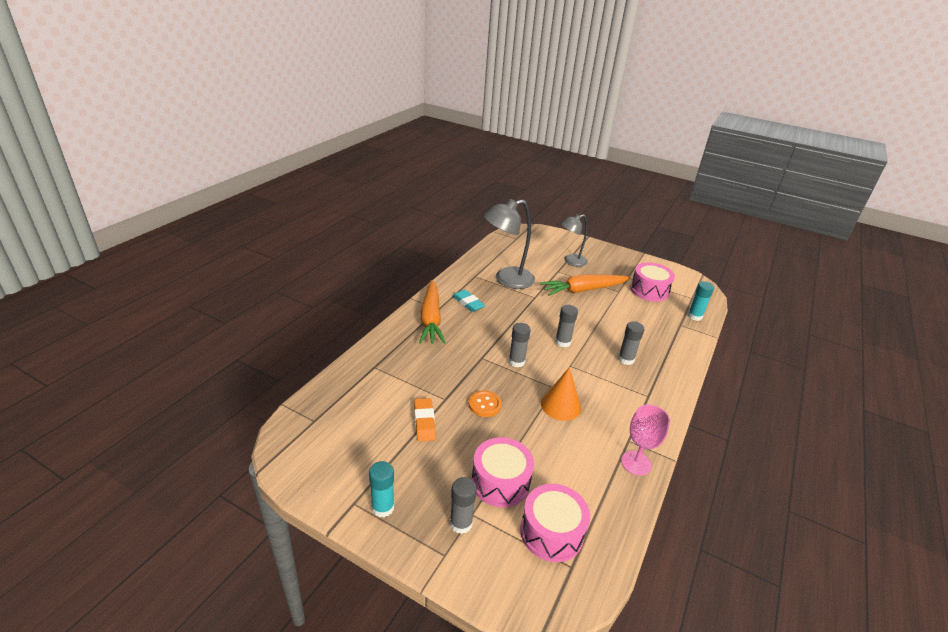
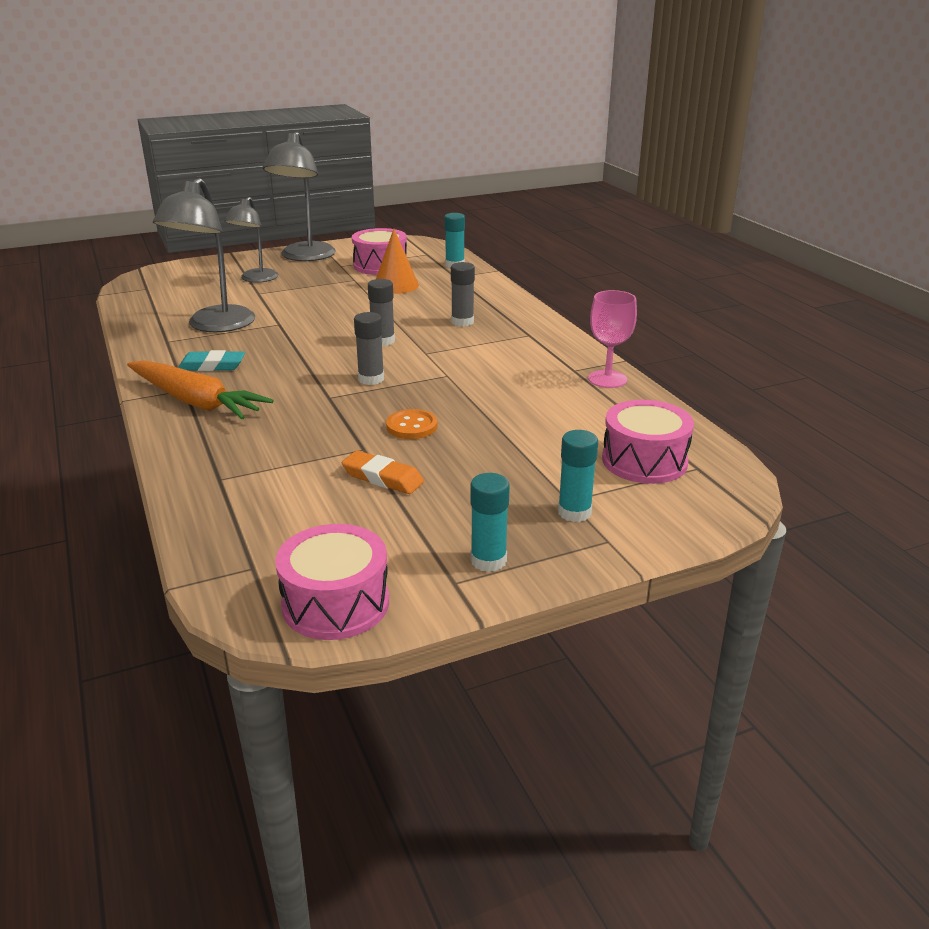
camera: 50 degrees left, 5 degrees down
(461, 523) = (574, 512): grey glue stick -> turquoise glue stick
(500, 482) = (543, 463): pink drum -> pink drum (335, 603)
(560, 405) = (478, 383): orange cone -> orange cone (396, 285)
(583, 290) = (318, 294): orange carrot -> none
(619, 260) = (304, 257): none -> grey lamp

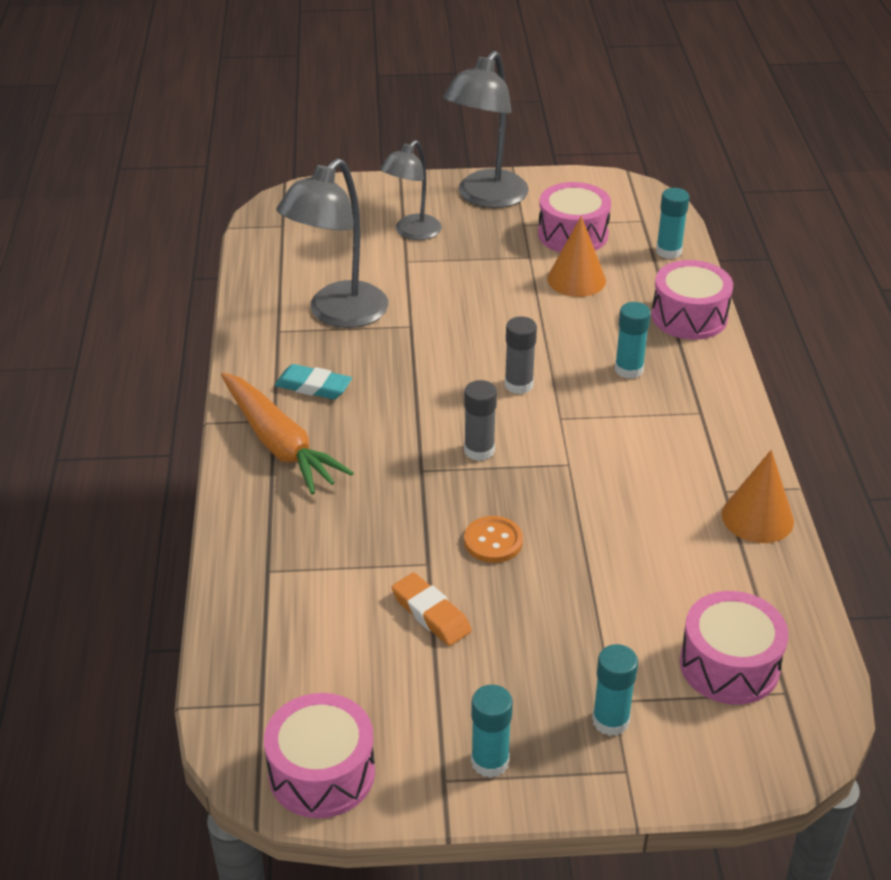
camera: 20 degrees right, 10 degrees up
(462, 322) = (629, 369): grey glue stick -> turquoise glue stick
(489, 292) = (689, 316): none -> pink drum
(607, 379) = (757, 517): pink goblet -> orange cone

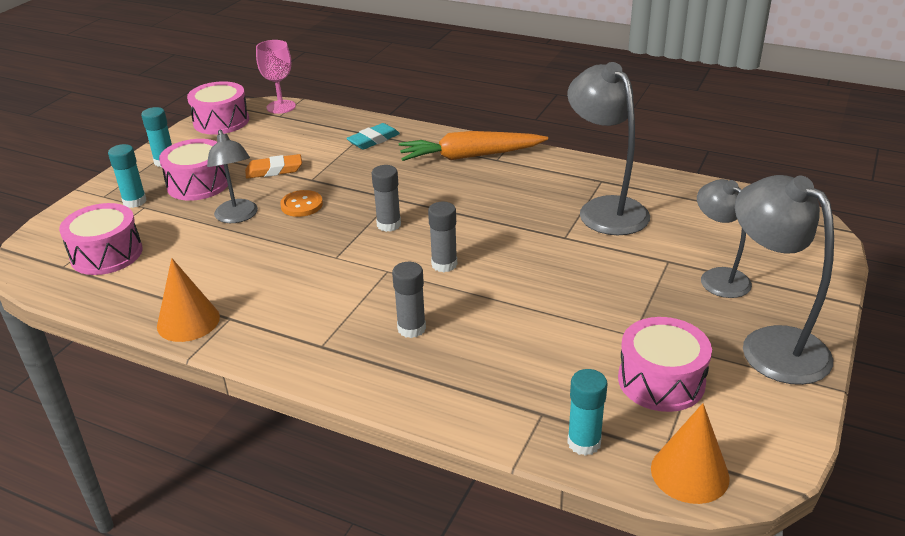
camera: 120 degrees right, 5 degrees down
(228, 719) = (281, 107): none -> pink goblet
(313, 386) = (520, 180): turquoise eraser -> turquoise eraser (373, 140)
(561, 587) = (238, 217): none -> grey lamp
(576, 279) = (573, 351): orange cone -> orange cone (689, 473)
(629, 369) = (411, 328): turquoise glue stick -> grey glue stick
(689, 316) = (455, 402): pink drum -> pink drum (198, 184)

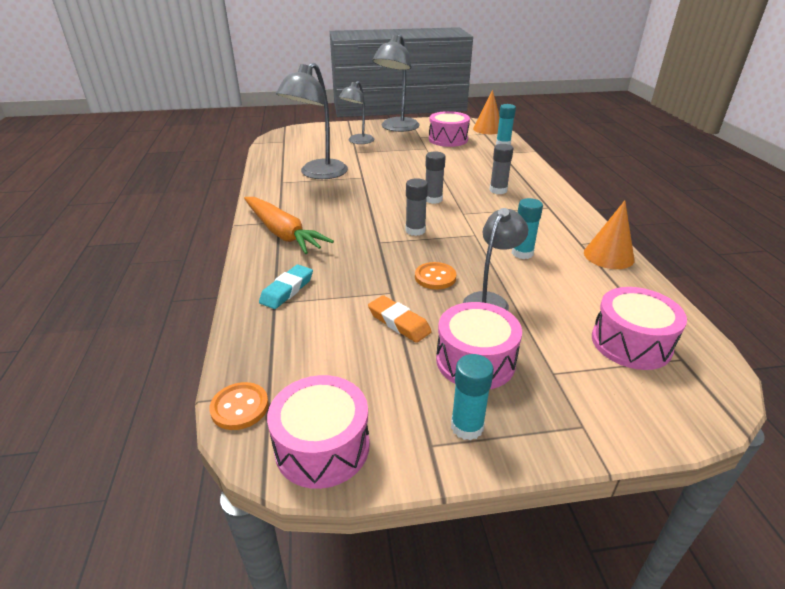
camera: 125 degrees left, 0 degrees up
(134, 201) = (556, 388): turquoise glue stick -> turquoise glue stick (522, 253)
(281, 107) = (240, 407): pink goblet -> orange button
(373, 140) = (287, 290): turquoise eraser -> turquoise eraser turned 75 degrees counterclockwise

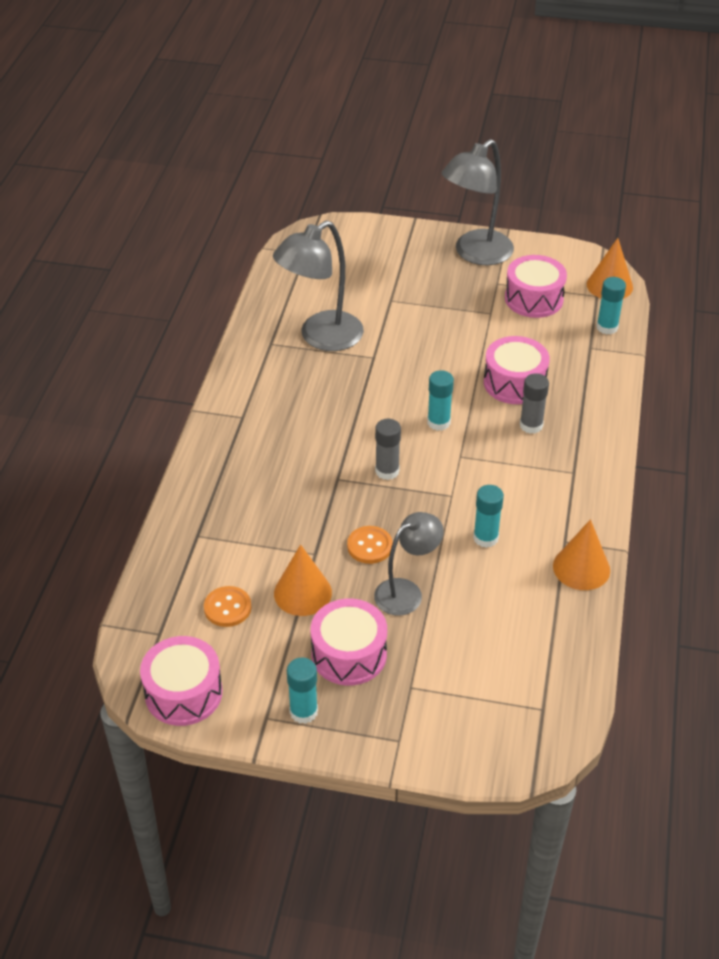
camera: 20 degrees right, 10 degrees up
(240, 407) = (132, 640): orange button -> orange button (227, 608)
(282, 233) = (239, 437): orange carrot -> none
(287, 290) = (214, 523): turquoise eraser -> none
(358, 141) = (404, 276): grey lamp -> none
(399, 322) = (302, 593): orange eraser -> orange cone
(433, 199) = (438, 422): grey glue stick -> turquoise glue stick
(631, 343) = (508, 679): pink drum -> pink drum (514, 383)

